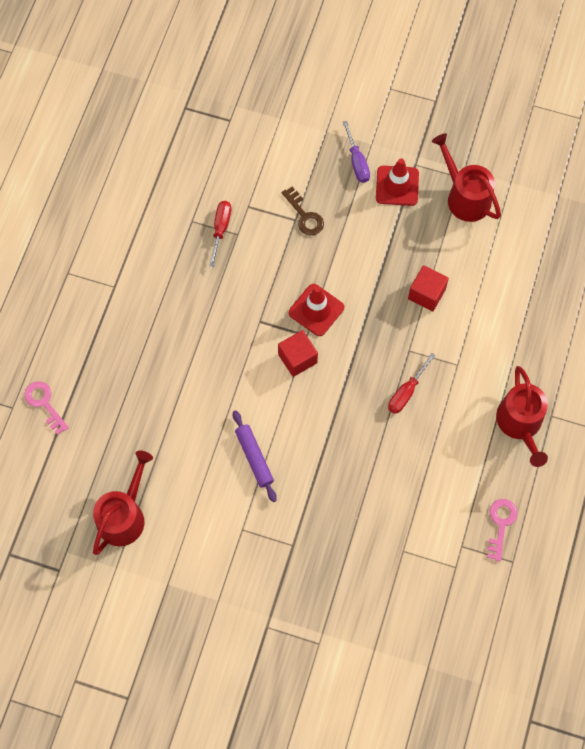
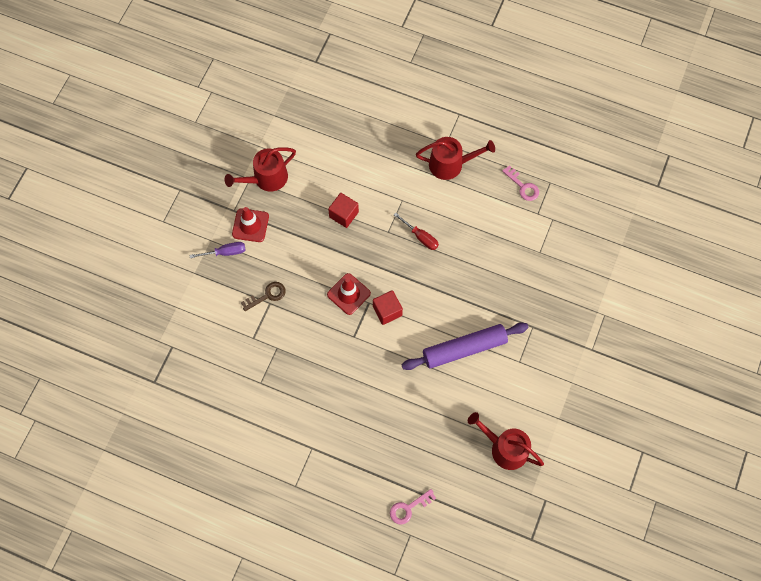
camera: 85 degrees left, 0 degrees up
(221, 228) = (270, 360): red screwdriver -> none
(254, 457) = (464, 348): purple rolling pin -> purple rolling pin, size x1.72
(501, 524) = (523, 186): pink key -> pink key turned 150 degrees counterclockwise

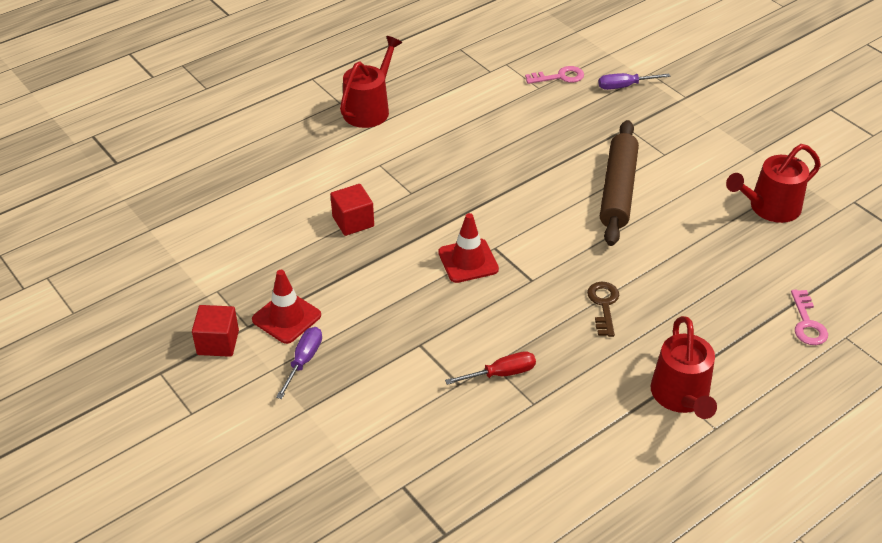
camera: 60 degrees left, 25 degrees down
(266, 178) = (233, 273): red watering can -> red watering can (681, 396)
(267, 295) = (406, 342): brown key -> brown key (603, 305)
(387, 311) = (519, 235): red cube -> red cube (218, 342)
(421, 237) = (442, 168): red screwdriver -> red screwdriver (502, 373)
(464, 348) = (617, 190): purple rolling pin -> brown rolling pin
(523, 186) = (447, 68): pink key -> pink key (560, 77)
(577, 305) = (624, 86): none -> purple screwdriver

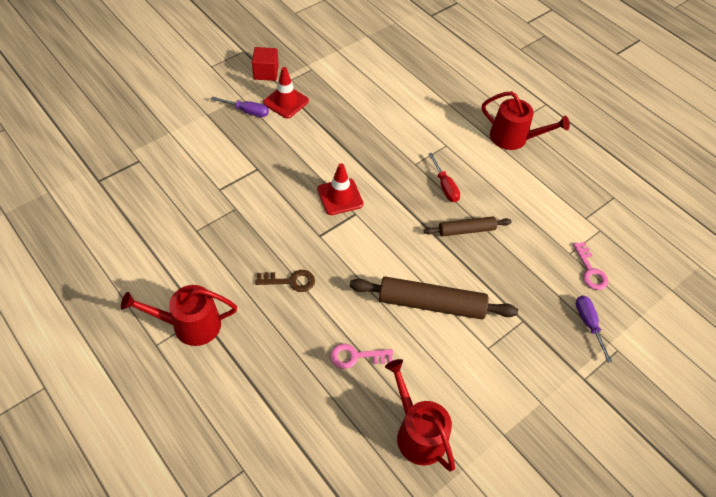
camera: 85 degrees right, 10 degrees up
(353, 221) = (380, 131): red cube -> none
(502, 373) = (225, 213): red screwdriver -> red screwdriver (445, 187)
(514, 157) = (466, 230): none -> brown rolling pin
(807, 323) = (261, 438): pink key -> pink key (355, 356)

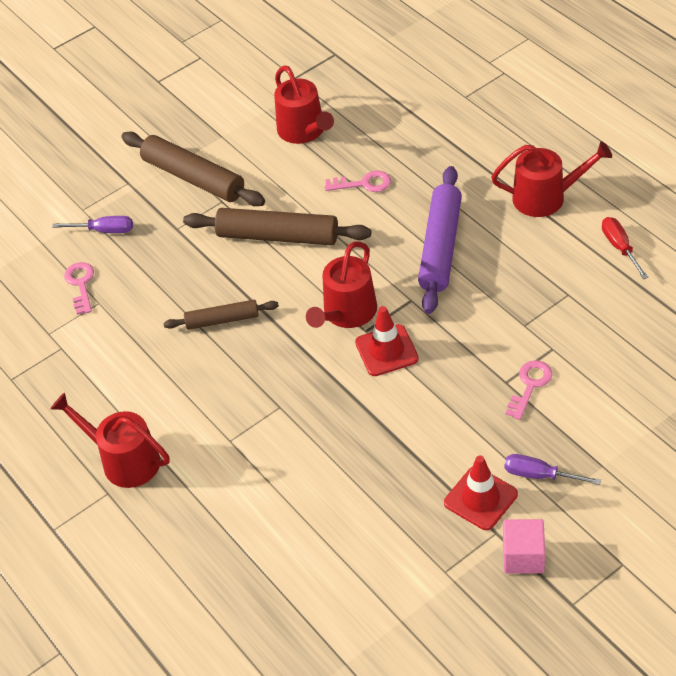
camera: 170 degrees left, 5 degrees down
(241, 165) = (530, 385): none -> pink key
(266, 73) = (523, 556): red cube -> pink cube
(290, 281) = (441, 247): brown key -> purple rolling pin
(369, 228) = (347, 313): none -> red watering can
(445, 187) = (241, 375): red screwdriver -> red screwdriver (619, 247)
(521, 378) = (193, 178): none -> brown rolling pin
(588, 323) = (105, 230): purple screwdriver -> purple screwdriver turned 75 degrees counterclockwise

